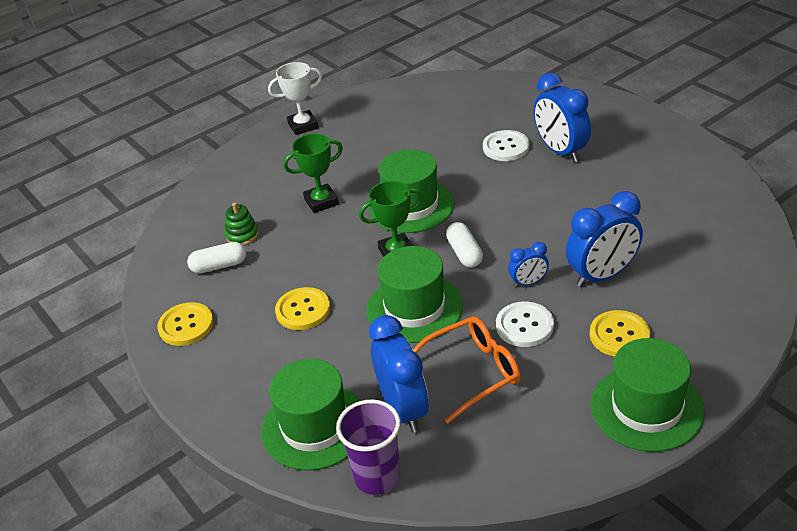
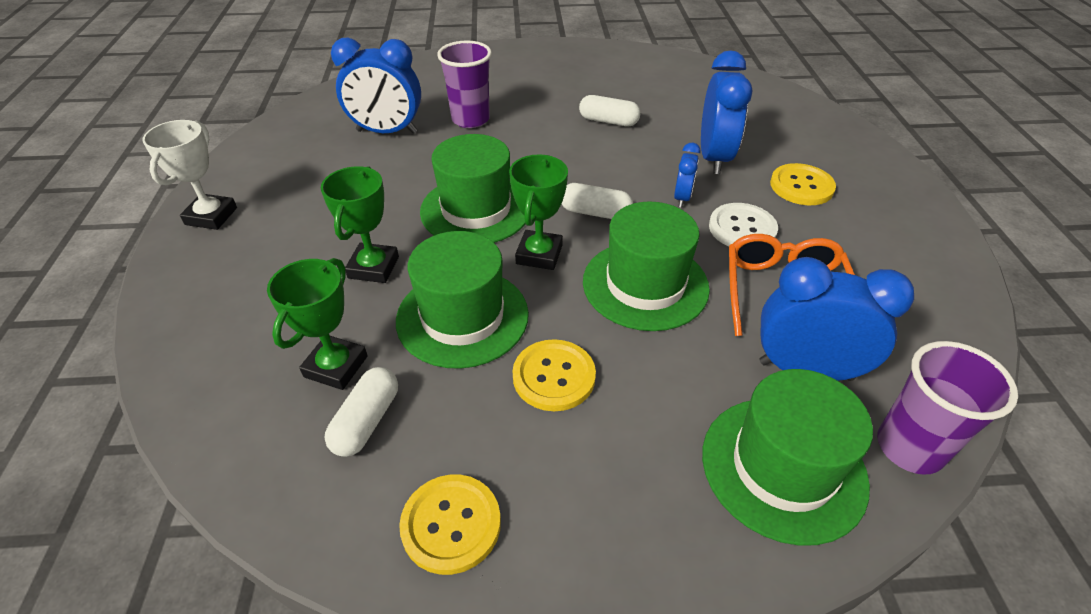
camera: 60 degrees left, 5 degrees up
(242, 235) = (336, 366): green stacking toy -> green trophy
(506, 147) = (470, 119): white button -> purple cup
(561, 151) = (520, 99): blue clock -> blue clock (387, 132)
(586, 204) = (608, 121): none -> white capsule
(647, 408) = (906, 216): green hat -> green hat (462, 317)

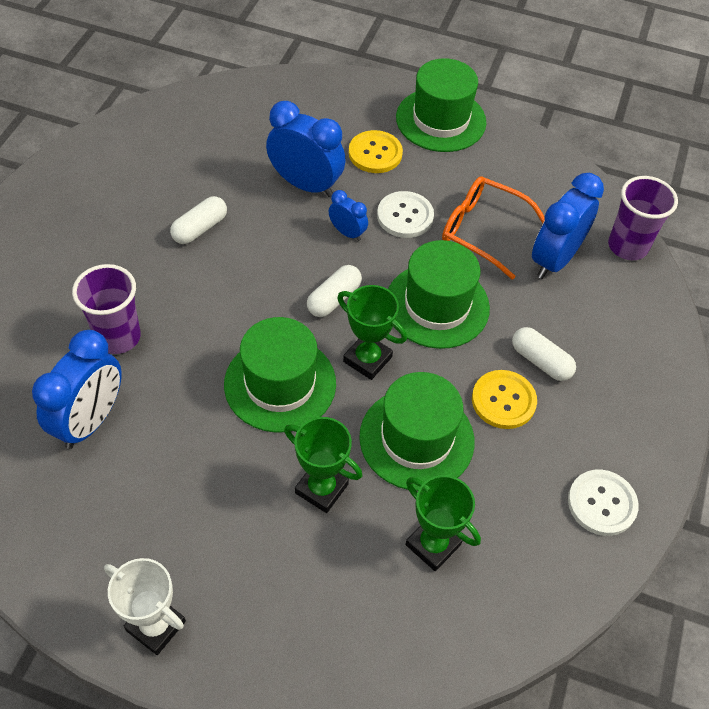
camera: 70 degrees left, 10 degrees up
(366, 421) = (498, 534): white capsule -> white capsule (540, 361)
(451, 524) = (602, 503): yellow button -> white button
(783, 467) = (620, 312): green hat -> green hat (441, 120)

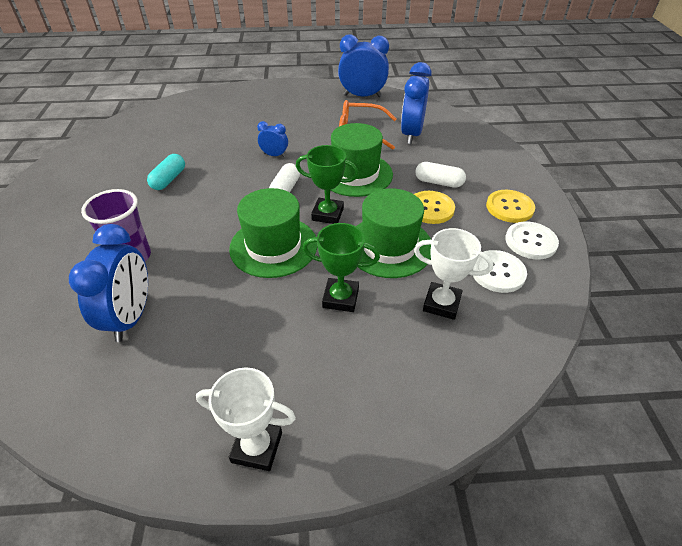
camera: 20 degrees left, 10 degrees down
(200, 228) = (169, 179): white capsule -> turquoise capsule
(305, 185) = (233, 140): blue clock -> blue clock (362, 96)
(375, 153) = (270, 115): yellow button -> yellow button (509, 207)
(405, 216) = (307, 138): white button -> white button (498, 272)
(433, 544) = (441, 304): green trophy -> white trophy
(441, 120) = (301, 92): green hat -> none
(627, 246) = (448, 118): purple cup -> none

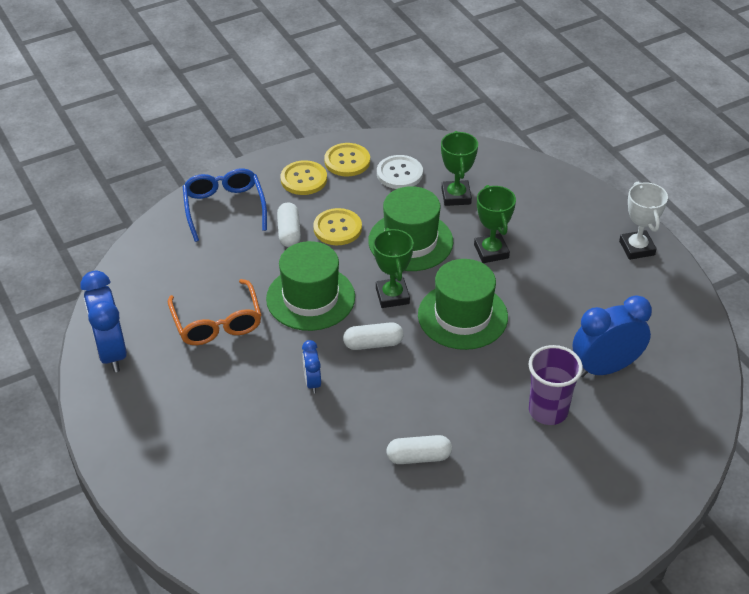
camera: 115 degrees left, 0 degrees up
(169, 179) = (419, 457): turquoise capsule -> white capsule
(411, 134) = (198, 276): blue clock -> none
(441, 304) = (456, 196): white trophy -> green trophy
(485, 159) = (224, 208): none -> blue glasses
(530, 241) = (347, 161): white button -> yellow button

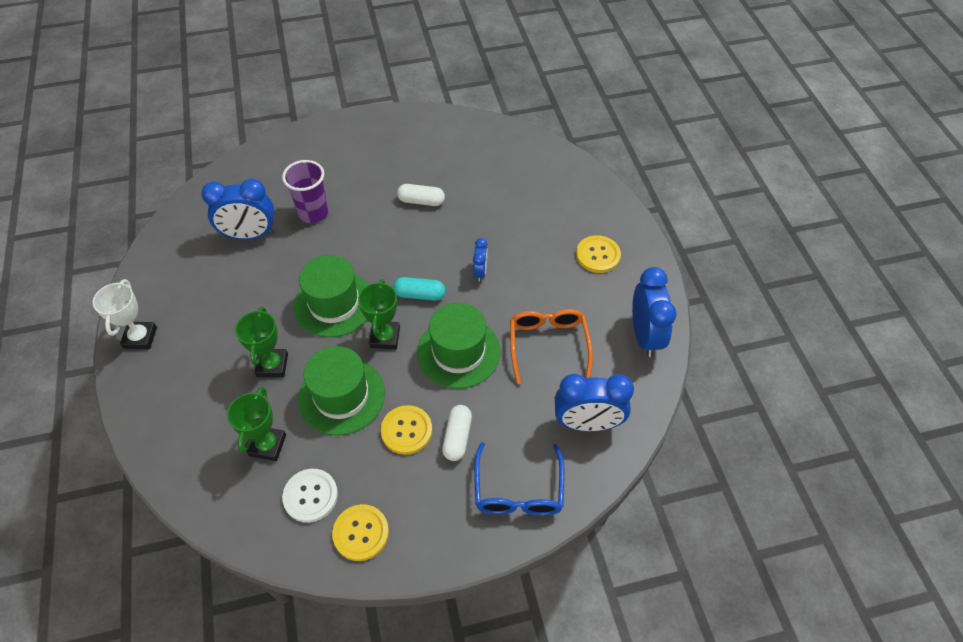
camera: 165 degrees left, 10 degrees up
(168, 265) = (587, 423): none -> blue clock
(303, 179) = (420, 514): yellow button -> yellow button (598, 255)
(373, 344) = (420, 294): white capsule -> turquoise capsule

